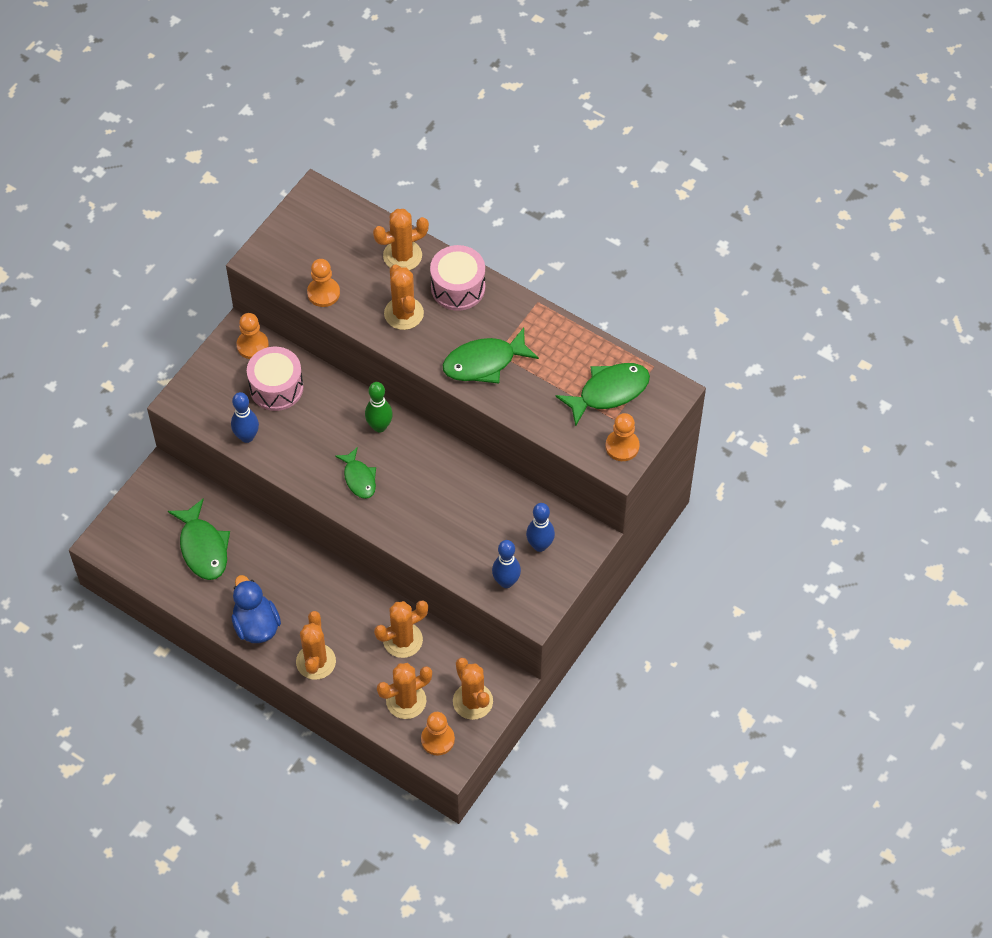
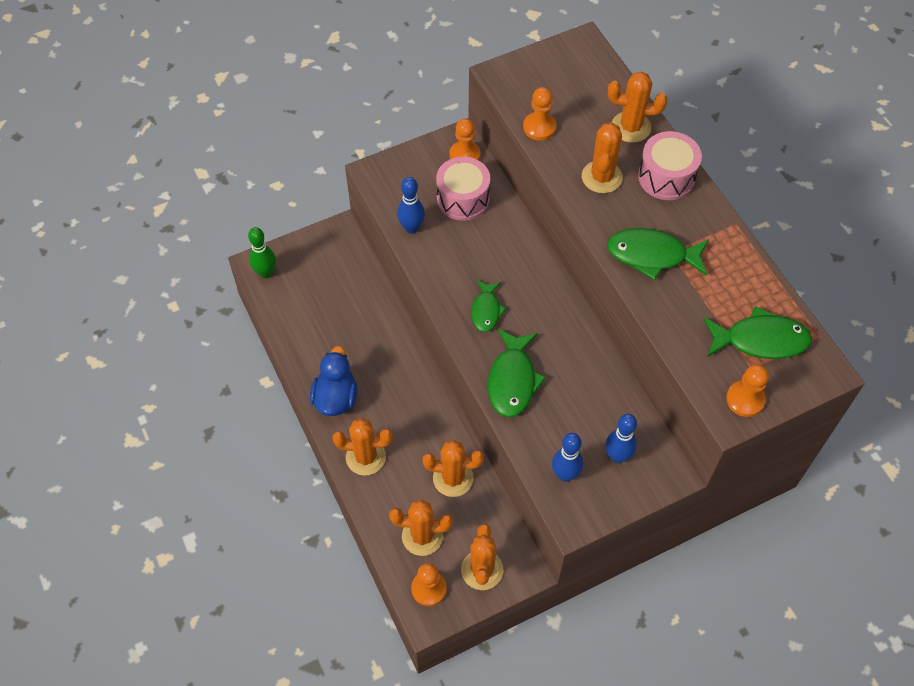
camera: 30 degrees right, 0 degrees up
(203, 547) = (334, 309): green fish -> green fish (512, 380)
(316, 661) = (365, 457): orange cactus -> orange cactus turned 60 degrees clockwise
(379, 426) = (532, 274): green bowling pin -> green bowling pin (266, 273)

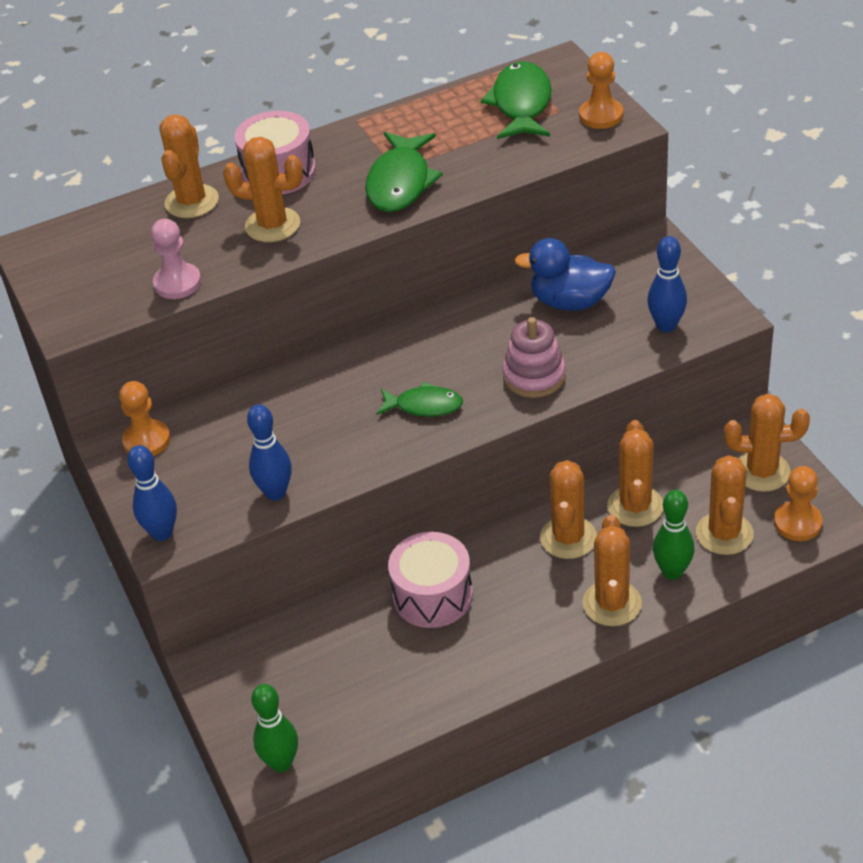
camera: 85 degrees left, 15 degrees down
(336, 398) = (516, 647): blue duck -> blue duck (570, 301)
(390, 498) = (672, 572): none -> green bowling pin
(426, 433) = (568, 538): none -> orange cactus
(463, 199) = (228, 438): pink drum -> pink drum (432, 595)
(512, 380) = (534, 376): green fish -> pink stacking toy
(539, 127) = (177, 283): orange pawn -> pink pawn
(617, 456) = (635, 283): blue bowling pin -> blue bowling pin (162, 533)

